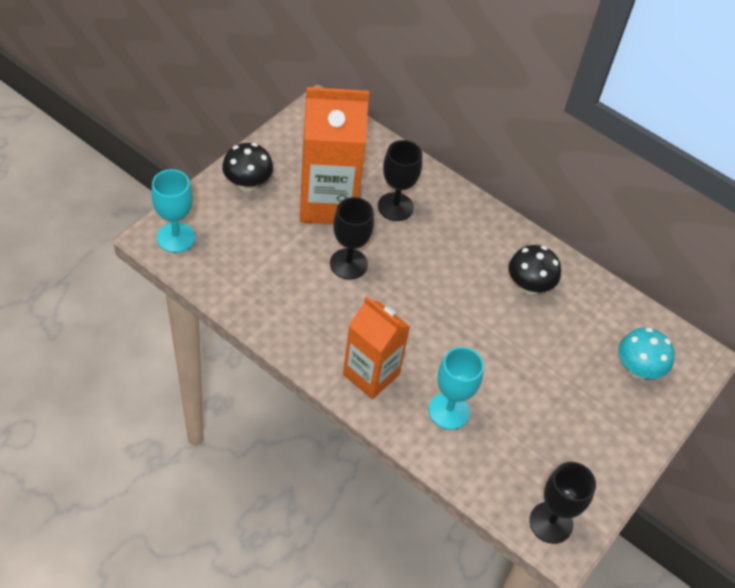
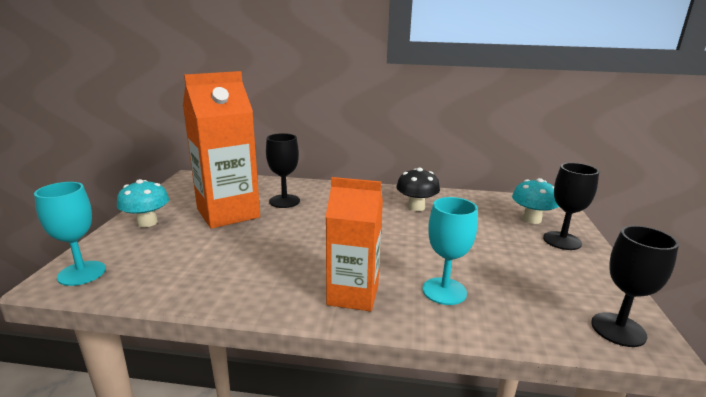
camera: 25 degrees left, 30 degrees down
(247, 183) = (147, 222): black mushroom -> turquoise mushroom
(348, 264) = (271, 237): black goblet -> black goblet (562, 241)

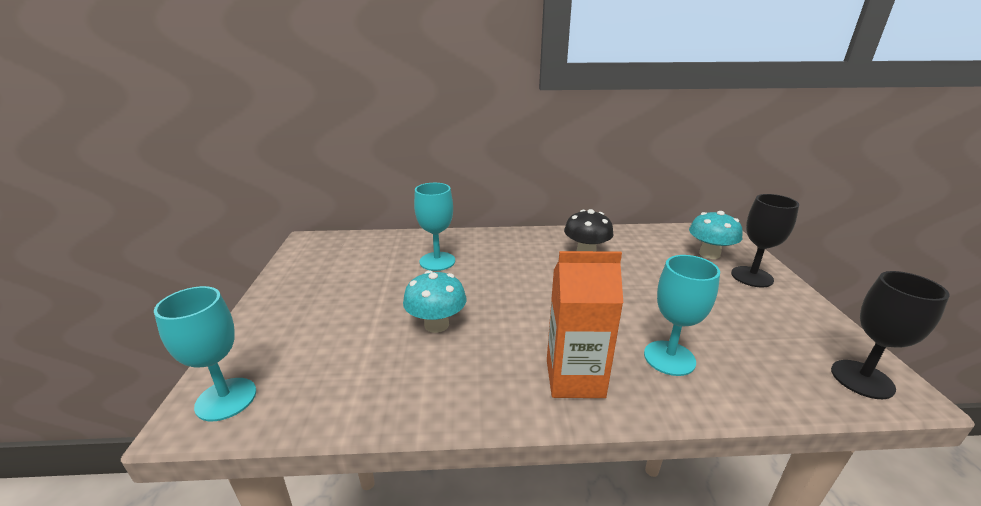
camera: 10 degrees left, 5 degrees up
(147, 222) = (282, 311): turquoise mushroom -> turquoise mushroom (436, 324)
(228, 213) = (378, 286): orange carton -> none
(284, 201) = (437, 261): black goblet -> turquoise goblet

